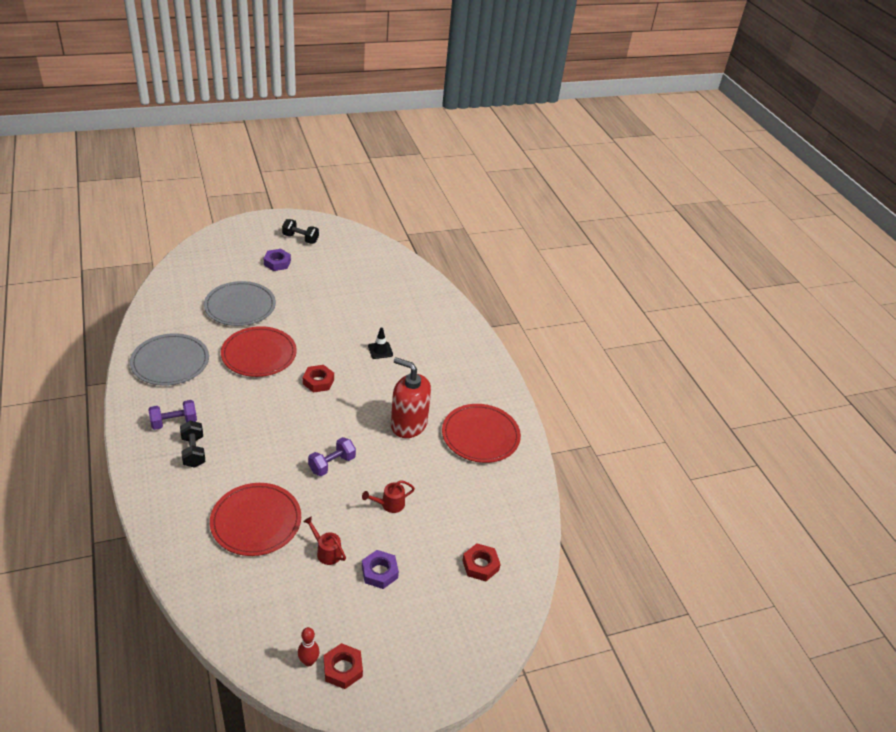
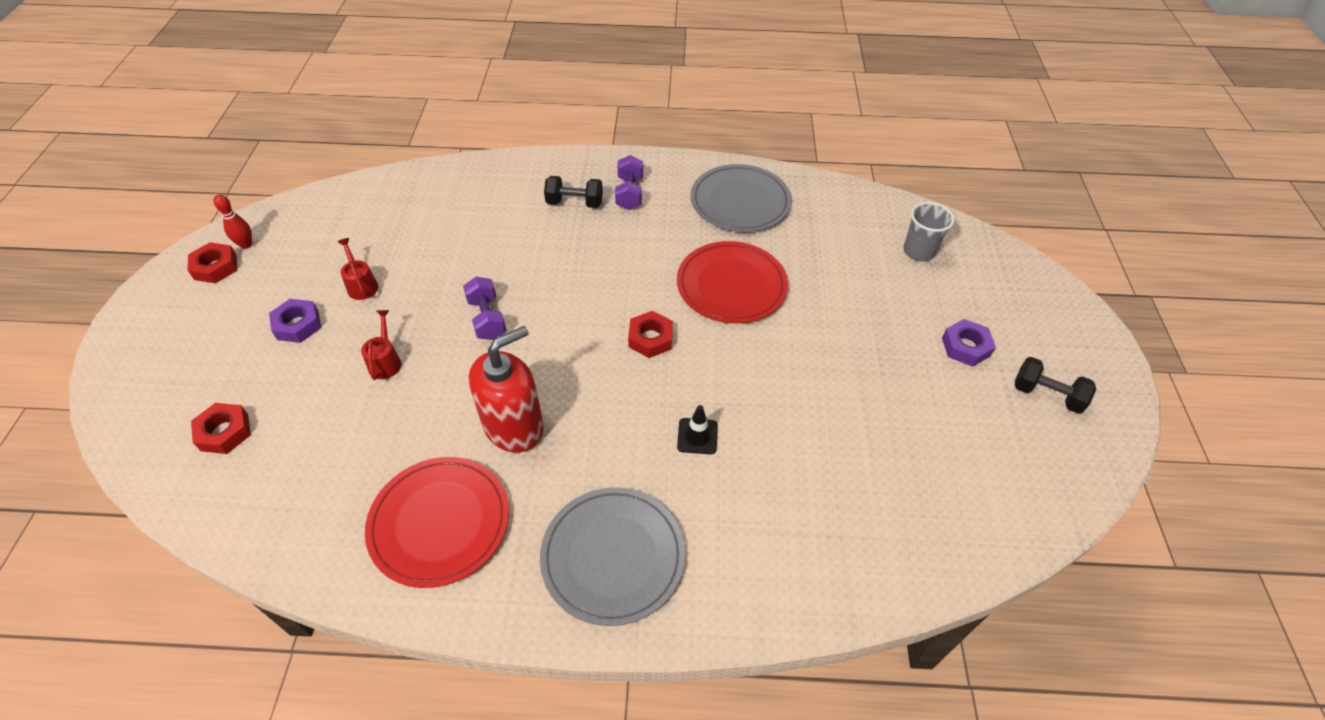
camera: 115 degrees right, 10 degrees up
(202, 280) = (918, 251): none -> grey cup
(240, 306) = (848, 282): grey plate -> grey plate (613, 556)
(256, 521) = (443, 236): red plate -> none
(300, 239) = (1046, 395): black dumbbell -> black dumbbell turned 75 degrees clockwise
(326, 551) = (361, 285): red watering can -> red watering can turned 90 degrees counterclockwise

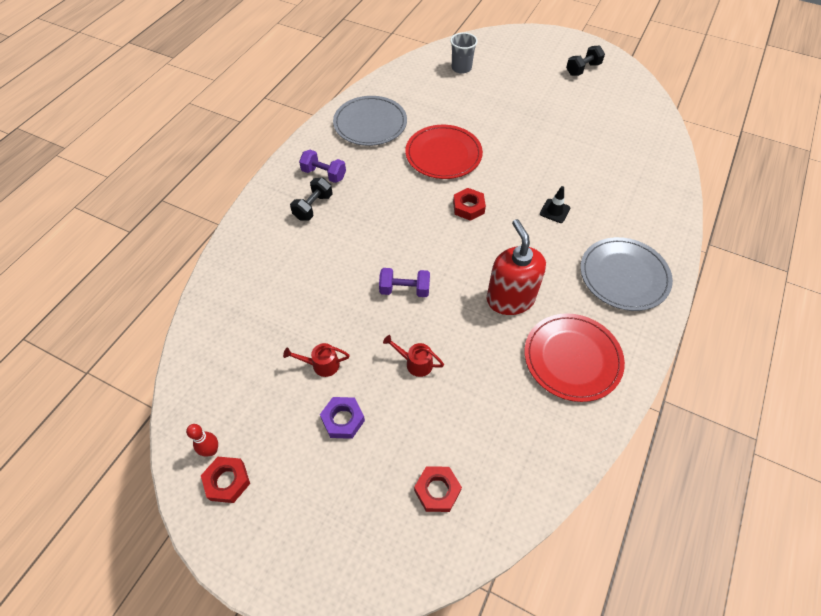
camera: 65 degrees left, 5 degrees up
(965, 347) = (539, 82): purple nut -> none

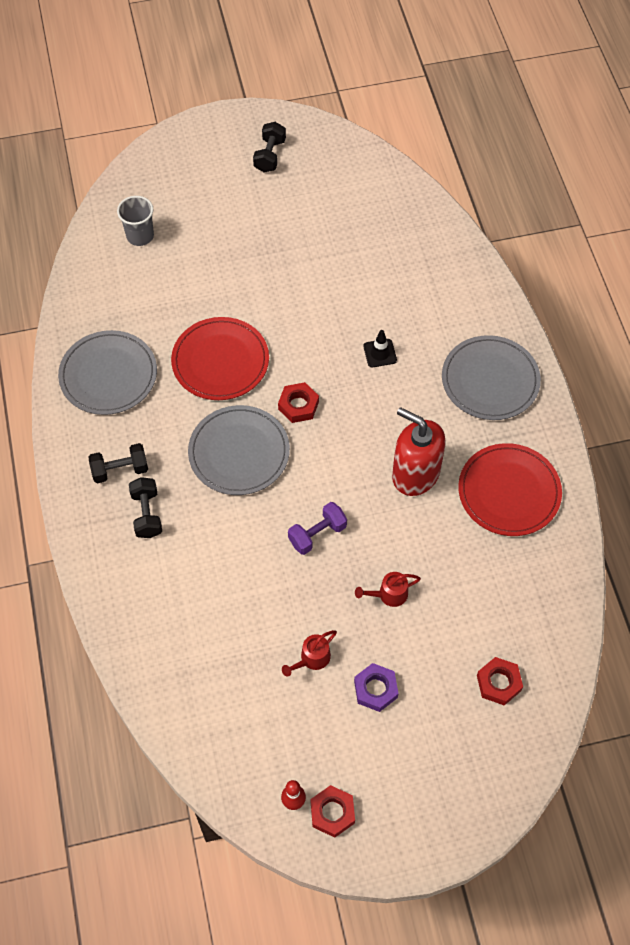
camera: 40 degrees left, 5 degrees up
(324, 174) = (120, 470): purple dumbbell -> black dumbbell
(403, 209) = (239, 452): none -> grey plate

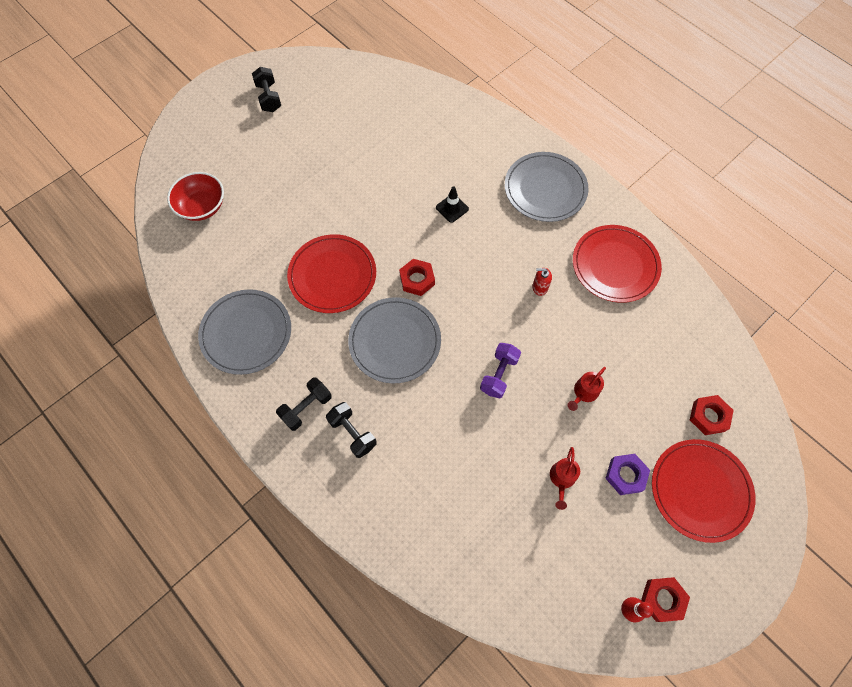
camera: 30 degrees left, 5 degrees up
(140, 236) = (202, 206): grey cup -> red bowl
(415, 474) = (539, 287): red soap dispenser -> red soap dispenser, size x0.41
(439, 743) = (700, 490): none -> red plate

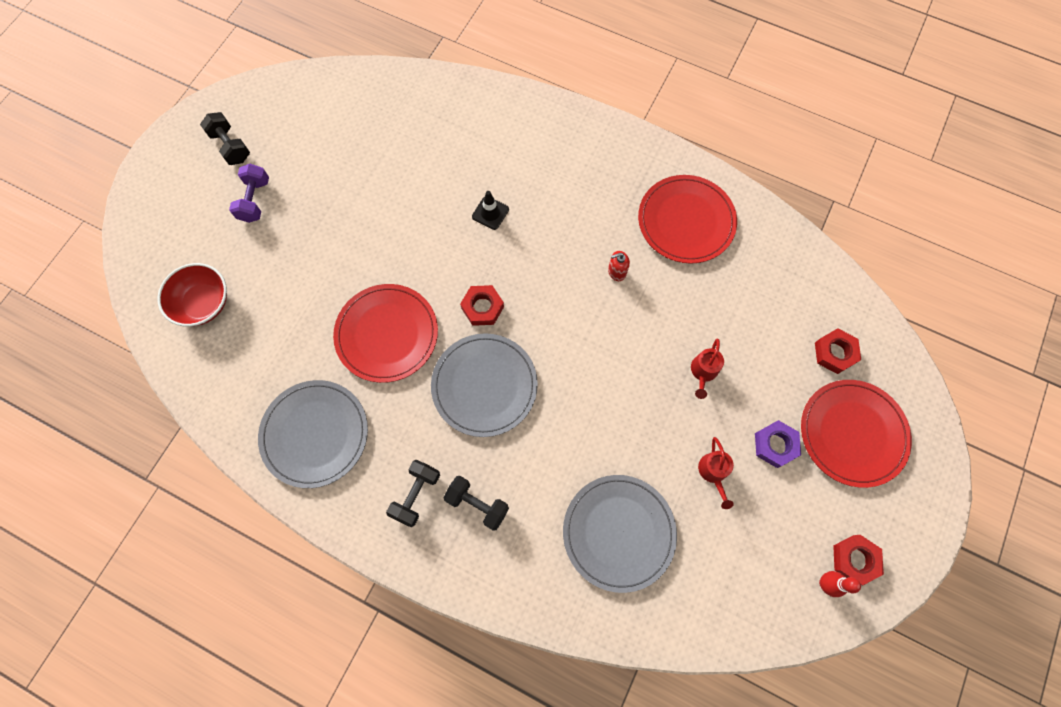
camera: 20 degrees left, 5 degrees up
(499, 375) = (609, 383): purple dumbbell -> purple dumbbell (255, 200)
(545, 189) = (583, 158): grey plate -> grey plate (618, 532)

